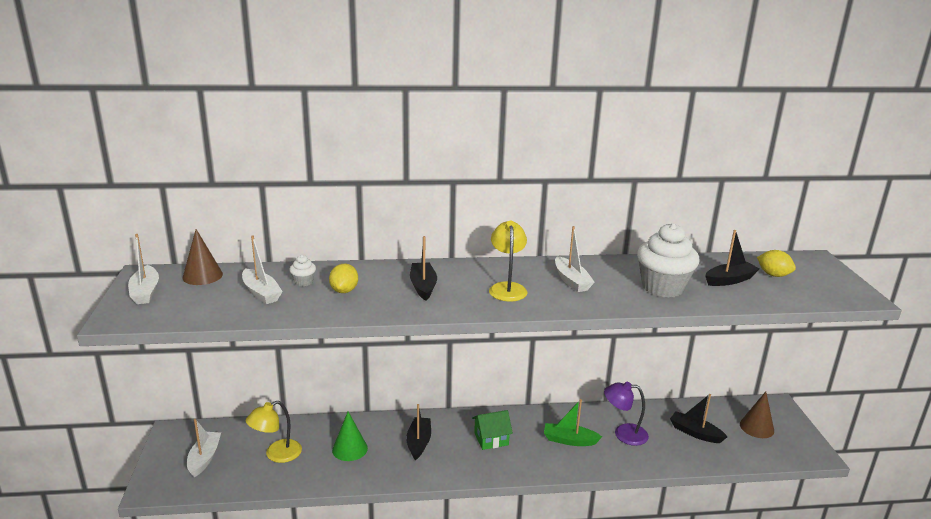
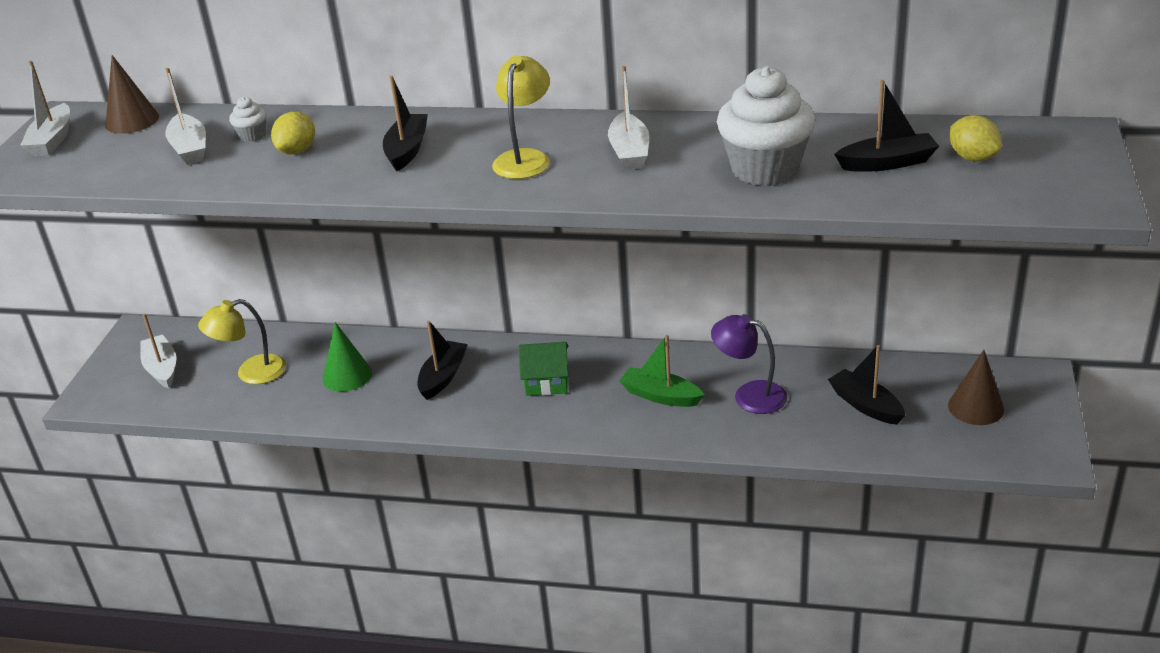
camera: 20 degrees right, 10 degrees up
(204, 458) = (162, 368): white boat -> white boat turned 45 degrees counterclockwise

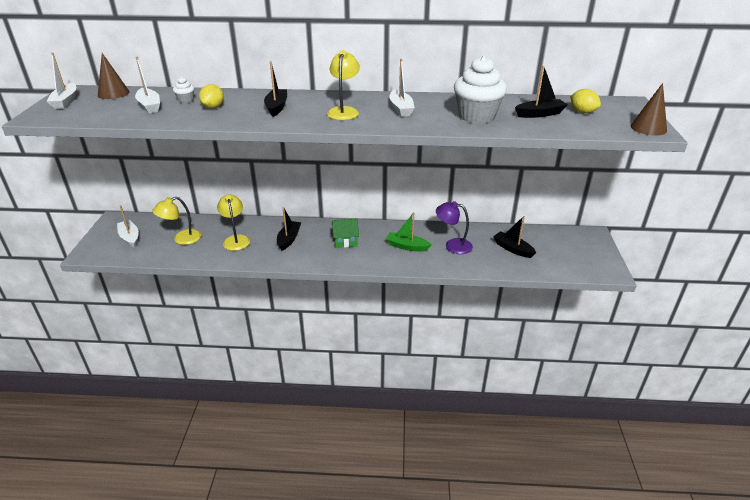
camera: 10 degrees left, 0 degrees up
(347, 375) = (236, 239): green cone -> yellow lamp
(976, 407) = (567, 249): brown cone -> brown cone (648, 128)

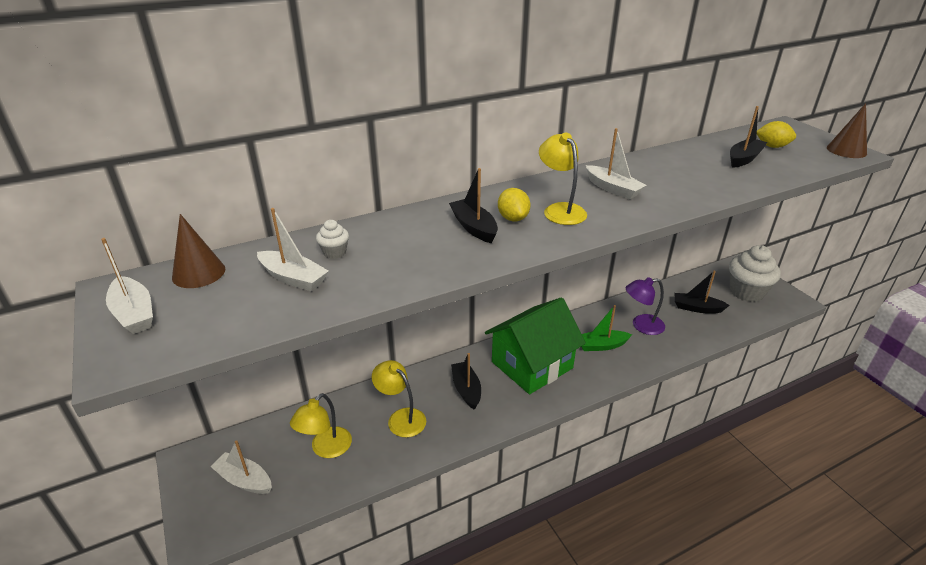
camera: 30 degrees left, 0 degrees up
(213, 107) = (391, 252): yellow lemon -> yellow lemon (513, 218)
(345, 241) = (532, 365): green house -> green house, size x2.09
(476, 116) = (698, 178): white cupcake -> white cupcake (746, 292)

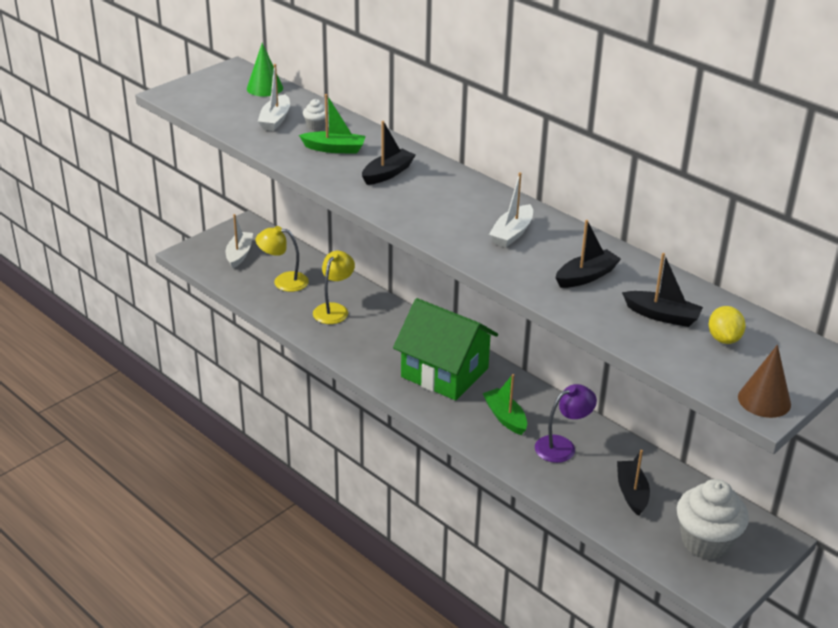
camera: 70 degrees right, 0 degrees up
(134, 313) = (213, 83): white boat -> none
(199, 273) = (264, 88): brown cone -> green cone
(398, 249) = (334, 149): none -> green boat
(466, 389) = (387, 338): black boat -> black boat (586, 276)
(513, 218) = (415, 189): yellow lemon -> none
(560, 210) = (446, 209): yellow lamp -> none
(641, 325) = (562, 446): purple lamp -> purple lamp turned 90 degrees clockwise

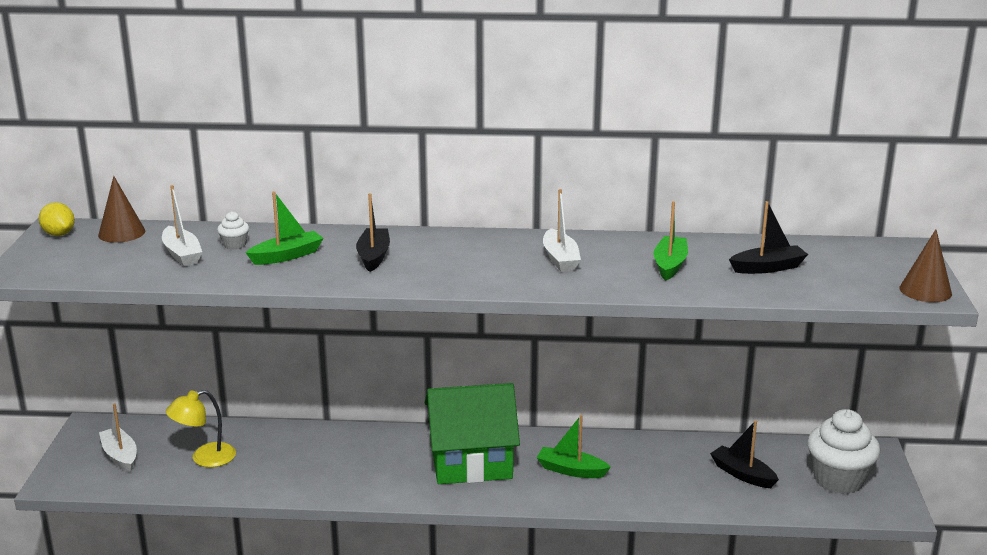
camera: 40 degrees left, 10 degrees down
(264, 88) = (121, 233): green cone -> brown cone
(334, 309) = (293, 459): yellow lamp -> none
(562, 446) = (645, 468): purple lamp -> none
(586, 276) = (670, 265): black boat -> green boat
(724, 339) = (832, 264): yellow lemon -> yellow lemon (59, 234)

